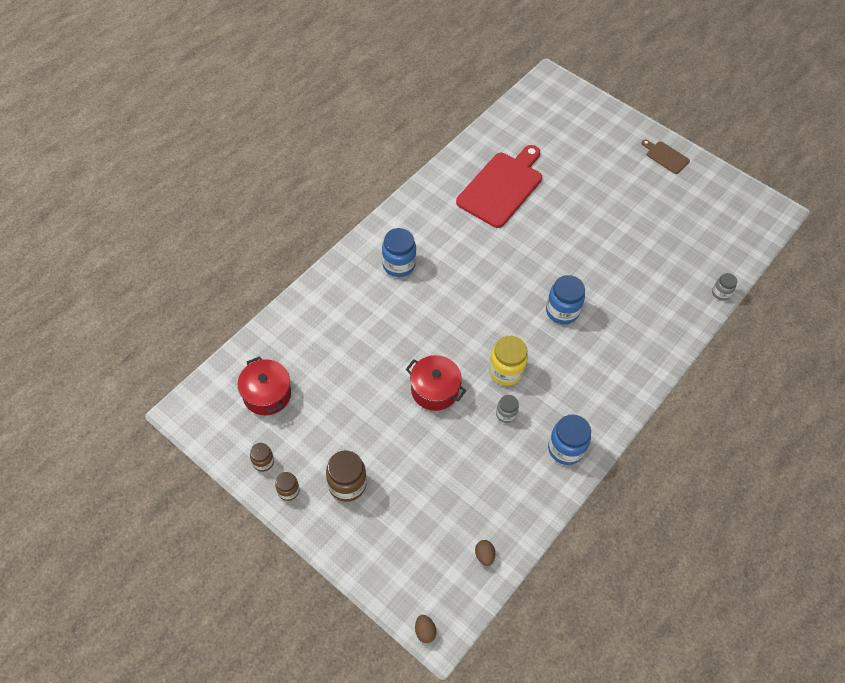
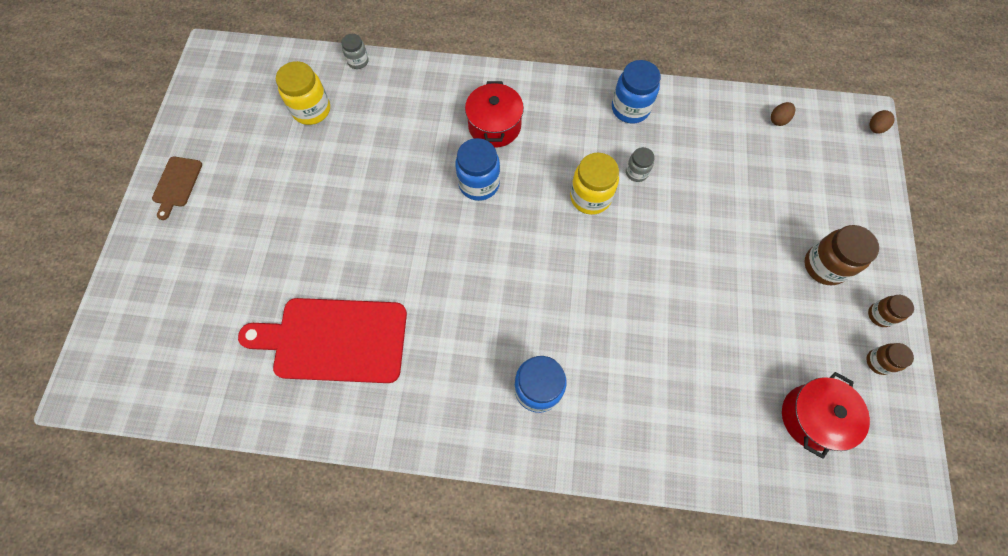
camera: 120 degrees left, 10 degrees up
(434, 390) = (664, 249): red pot -> red pot (494, 126)
(688, 246) = (311, 110): none -> yellow jar

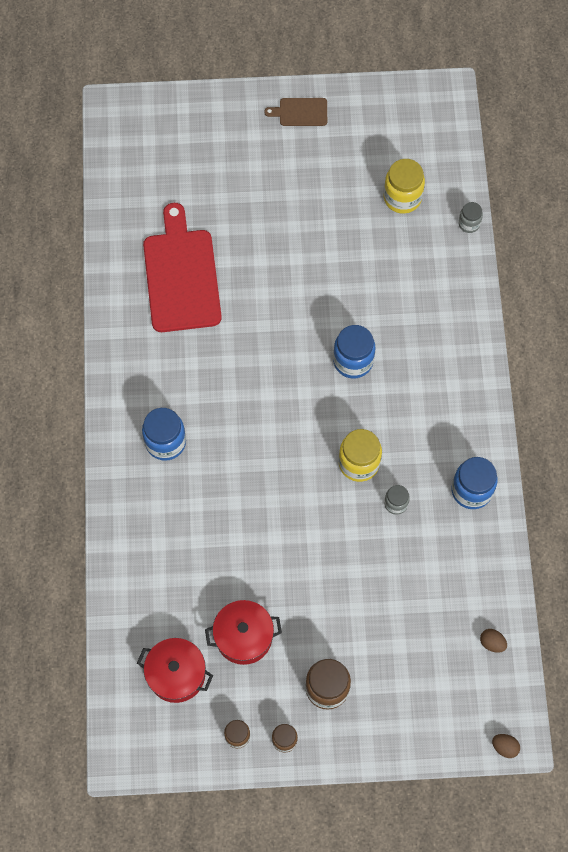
camera: 80 degrees right, 0 degrees up
(494, 126) = (421, 364): red pot -> red pot (243, 636)

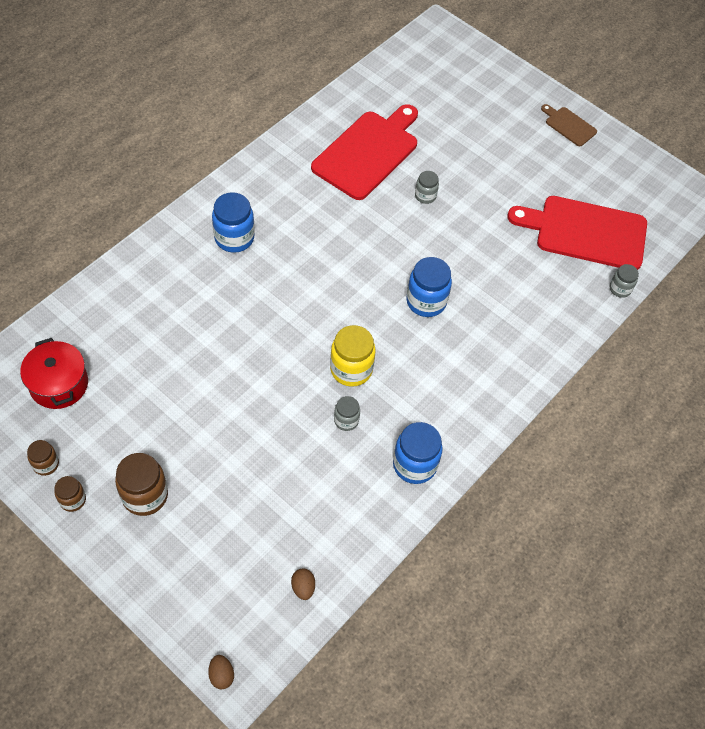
camera: 40 degrees right, 10 degrees down
(243, 636) = (132, 404): red pot -> none
(262, 274) = (425, 196): none -> grey jar
(402, 198) = (585, 232): yellow jar -> red cutting board

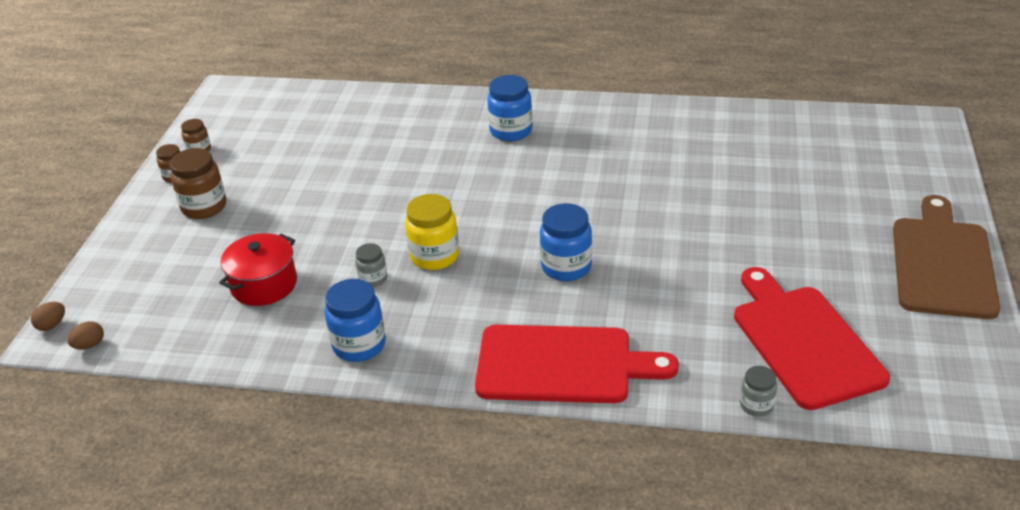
camera: 65 degrees right, 20 degrees down
(59, 384) = (278, 122): red pot -> red pot (264, 284)
(303, 587) = (168, 333): brown egg -> brown egg (89, 345)
(368, 152) = (704, 154): red cutting board -> red cutting board (562, 365)
(425, 196) = (698, 209): grey jar -> none
(569, 125) = (942, 263): brown cutting board -> brown cutting board, size x2.13

